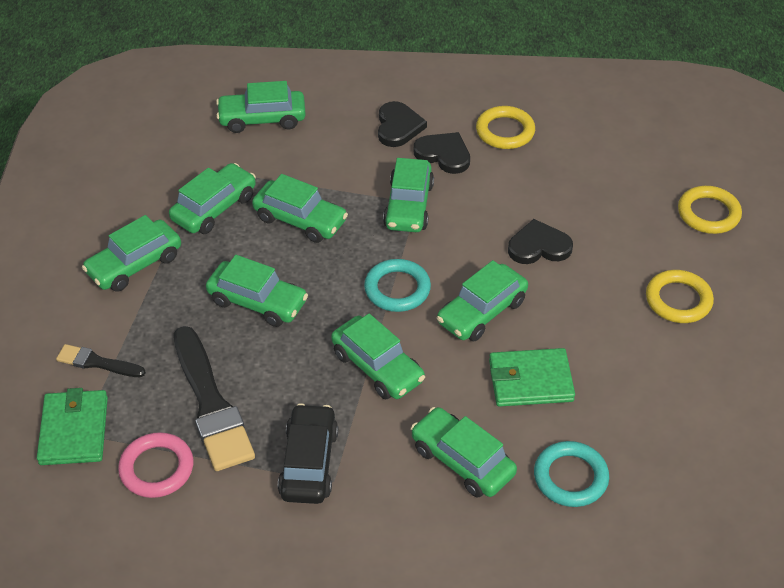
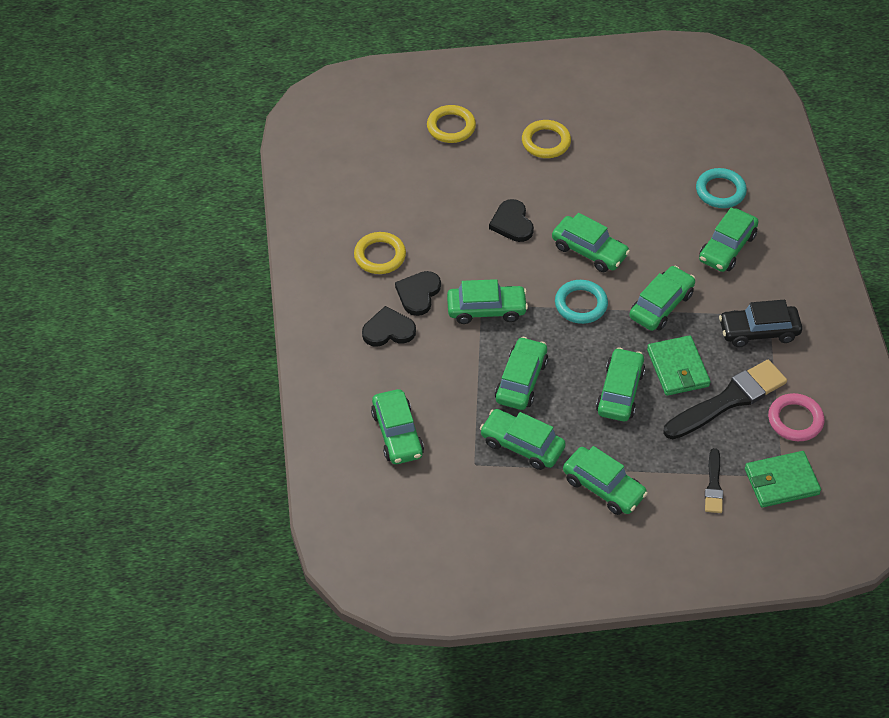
camera: 100 degrees left, 5 degrees up
(530, 381) = (646, 217): green wallet -> green wallet (678, 368)

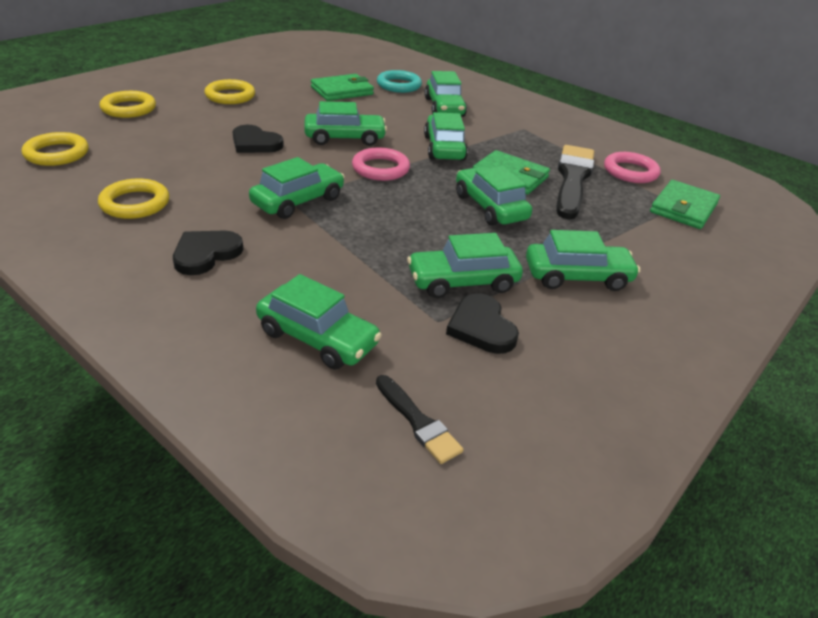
camera: 45 degrees left, 15 degrees down
(365, 170) = (57, 154): none -> yellow ring
(418, 294) = (211, 215): black heart -> black heart (481, 327)
(521, 380) = (396, 235): green car -> none
(581, 304) = (380, 168): turquoise ring -> pink ring
(654, 177) = (342, 91): none -> green wallet
(713, 485) = (648, 232): black brush -> black brush (418, 422)
(758, 331) = (531, 138): black car -> none

